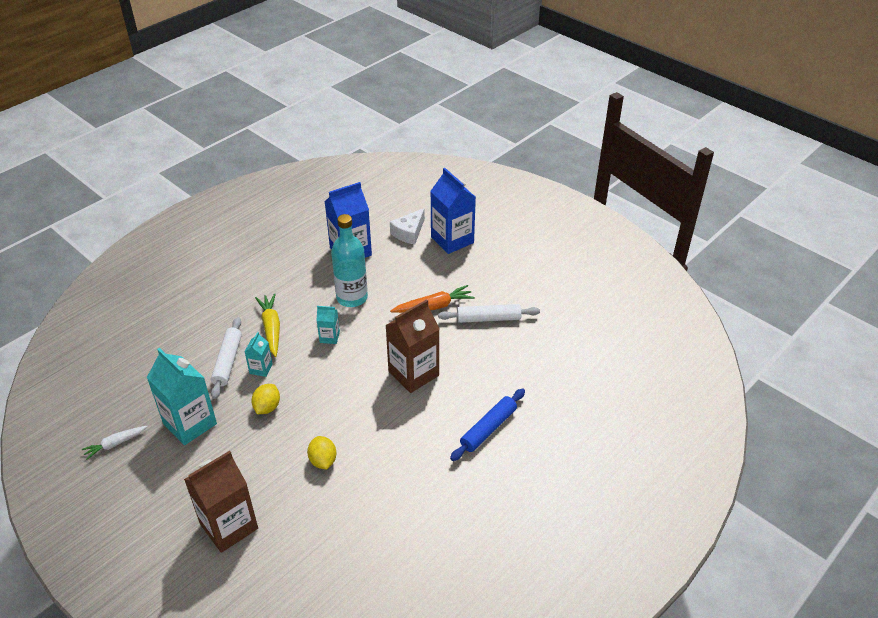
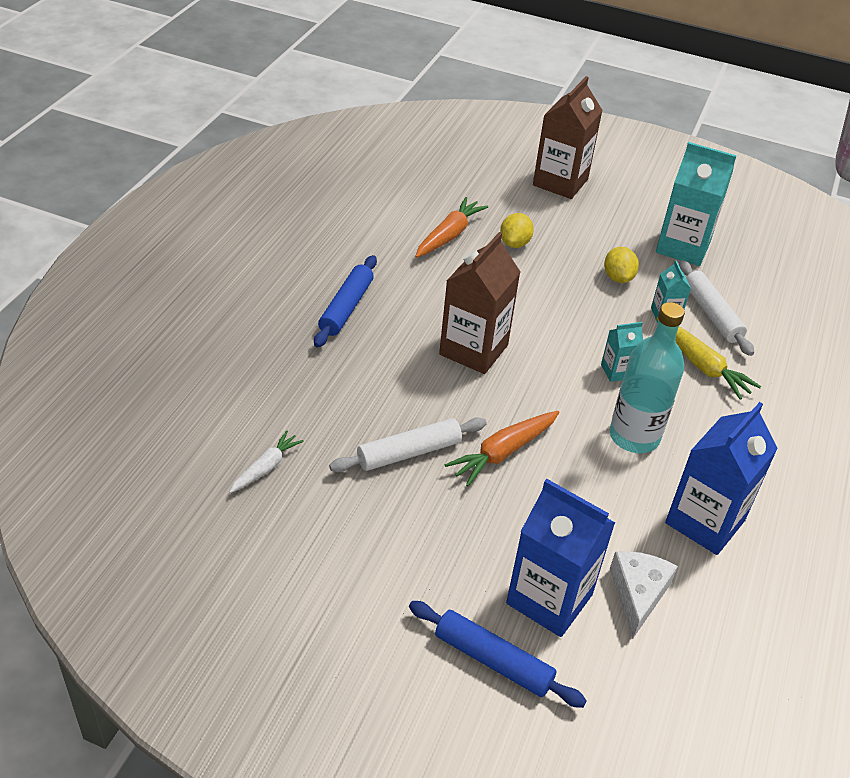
camera: 155 degrees right, 0 degrees up
(115, 444) = (734, 218): white carrot -> white carrot (266, 467)
(323, 461) = (514, 243): yellow lemon -> yellow lemon turned 60 degrees clockwise
(373, 483) = (449, 235): none -> orange carrot
(491, 226) = (493, 660): none -> blue rolling pin

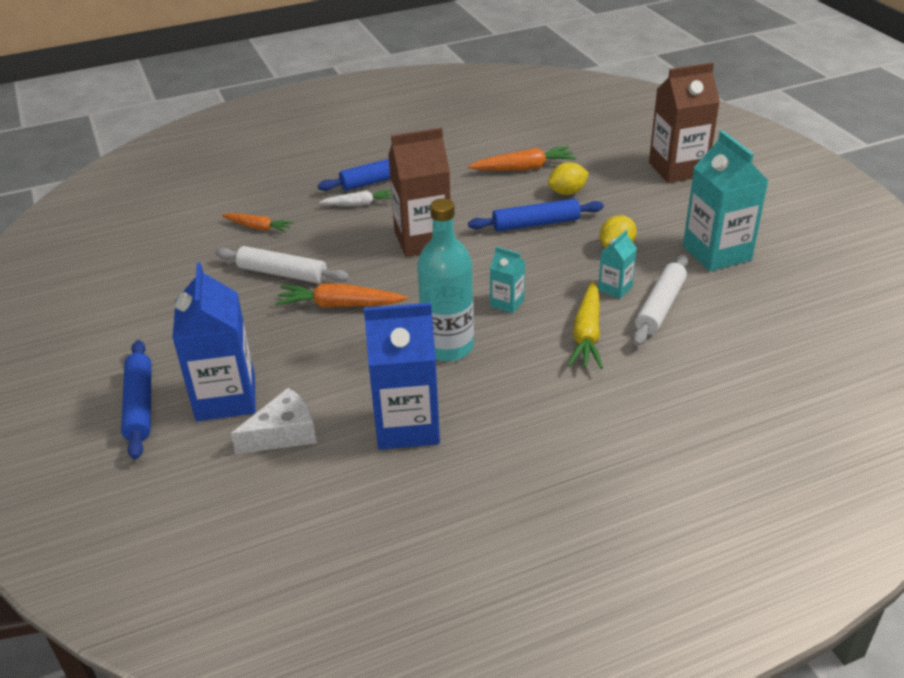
camera: 50 degrees right, 5 degrees down
(266, 467) = (194, 238): white carrot -> white carrot (358, 204)
(311, 419) = (258, 227): none -> orange carrot
(534, 286) = (536, 224): none -> blue rolling pin

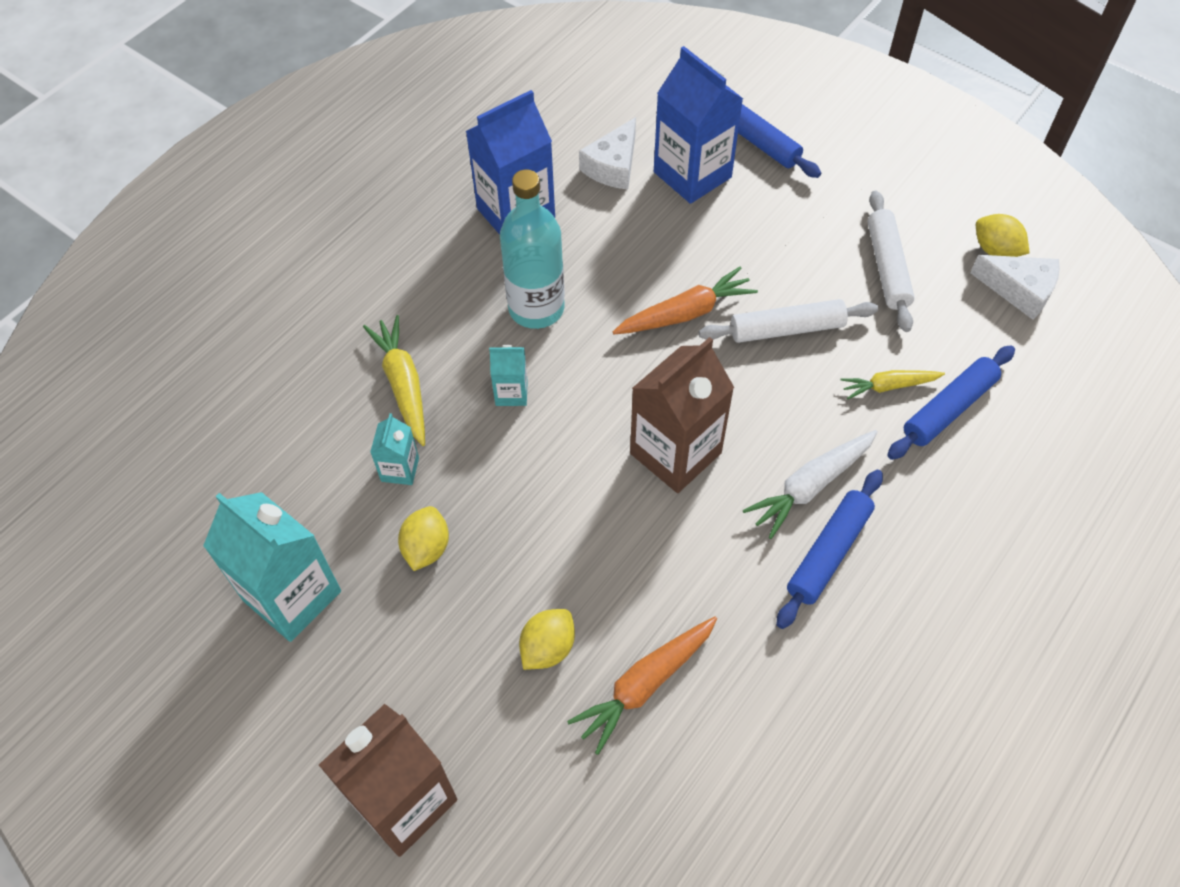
camera: 150 degrees right, 20 degrees up
(90, 266) = (995, 250): none -> yellow lemon
(112, 242) = (1019, 290): none -> white cheese
(258, 227) = (889, 386): orange carrot -> yellow carrot
(358, 204) = (811, 486): white carrot -> white carrot, size x1.53
(536, 224) = (553, 551): blue rolling pin -> blue rolling pin (948, 408)
(660, 307) = (337, 460): white rolling pin -> white rolling pin (887, 267)

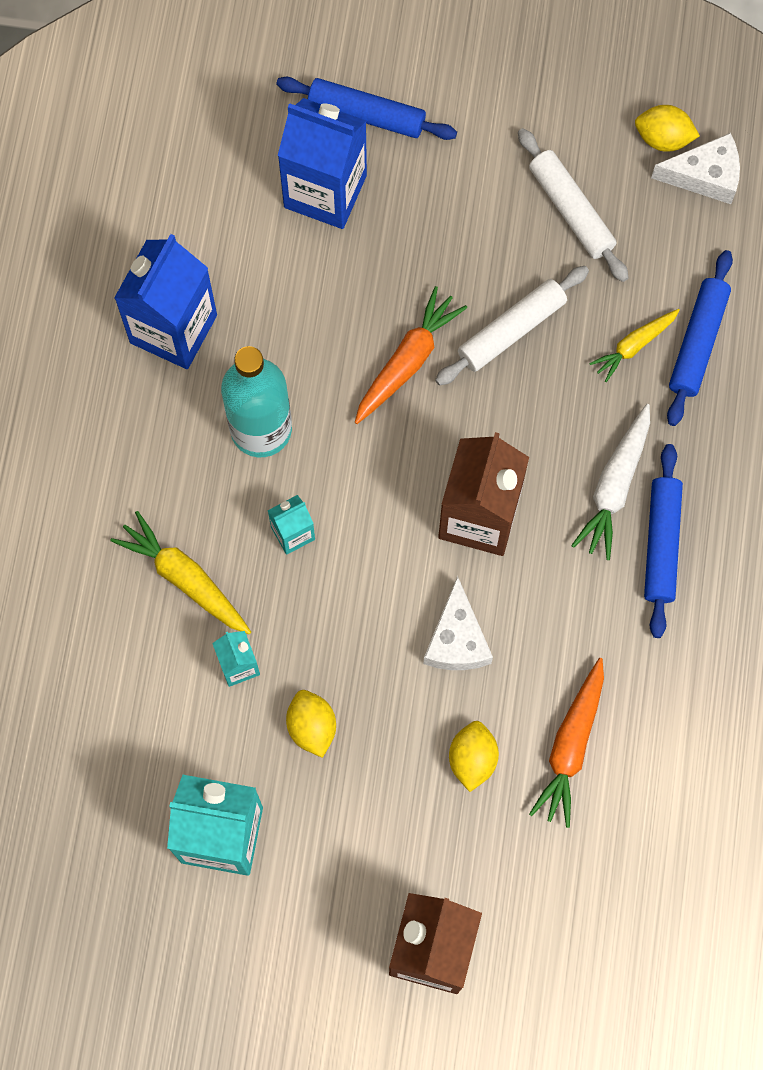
camera: 30 degrees left, 15 degrees up
(613, 166) = (238, 220): white cheese -> white cheese (456, 639)

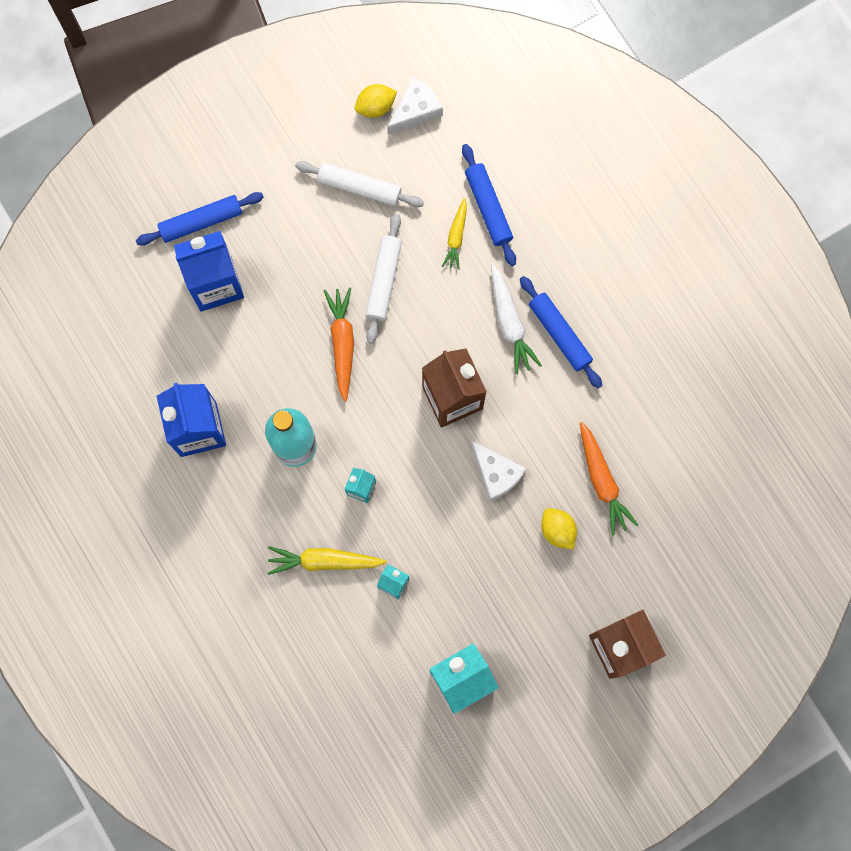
camera: 40 degrees left, 5 degrees up
(312, 727) = (460, 583): yellow lemon -> none

